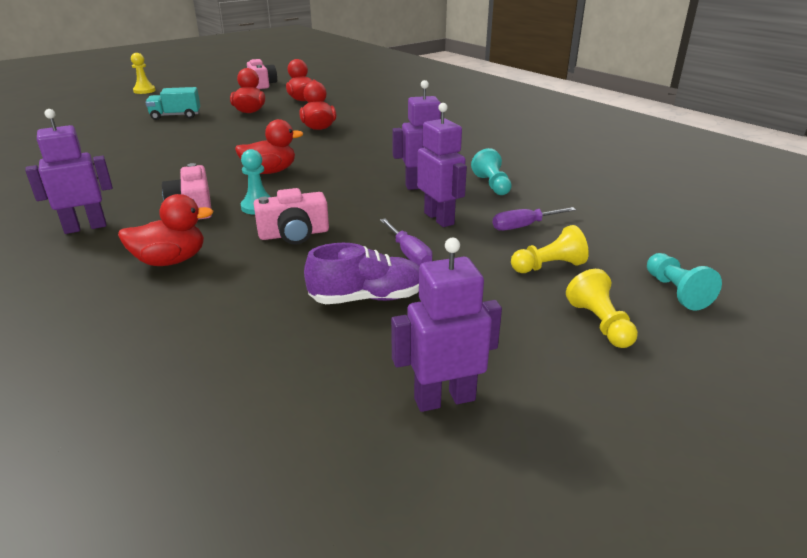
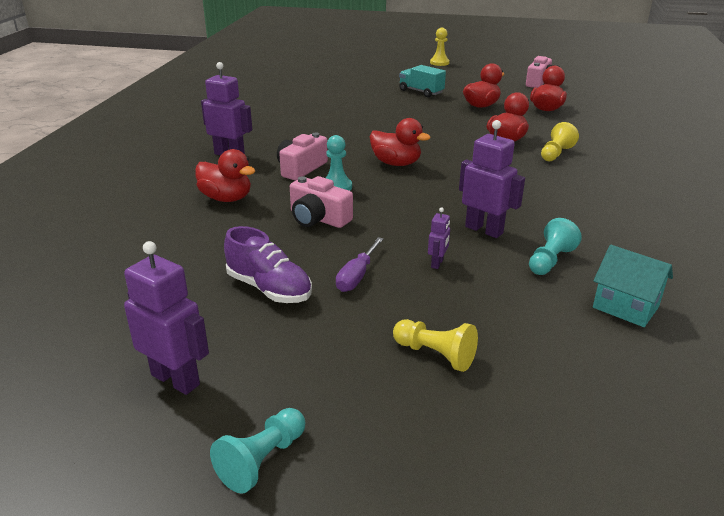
camera: 50 degrees right, 0 degrees up
(439, 218) = (437, 263): purple robot -> purple robot, size x0.50
(524, 226) = (493, 311): purple screwdriver -> none
(570, 189) = (625, 307): none -> turquoise house
(600, 323) = (369, 423): yellow pawn -> yellow pawn (556, 153)
(675, 292) = (498, 457): turquoise pawn -> turquoise pawn (262, 460)

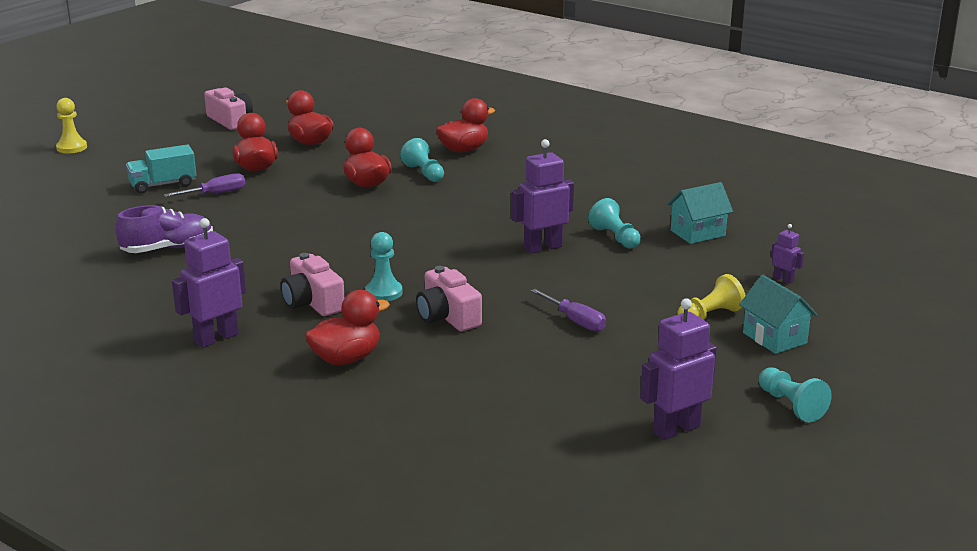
camera: 65 degrees left, 5 degrees down
(269, 289) = (564, 365): purple shoe -> purple shoe (168, 248)
(318, 218) = (447, 316): pink camera -> pink camera turned 90 degrees clockwise
(396, 163) = (359, 250): red duck -> red duck (464, 150)
(421, 415) = (774, 338): none -> turquoise house
(427, 106) = (215, 194): none -> purple screwdriver
(437, 263) = (582, 282): purple robot -> purple robot (783, 279)
(556, 153) = (424, 173): yellow pawn -> turquoise pawn

